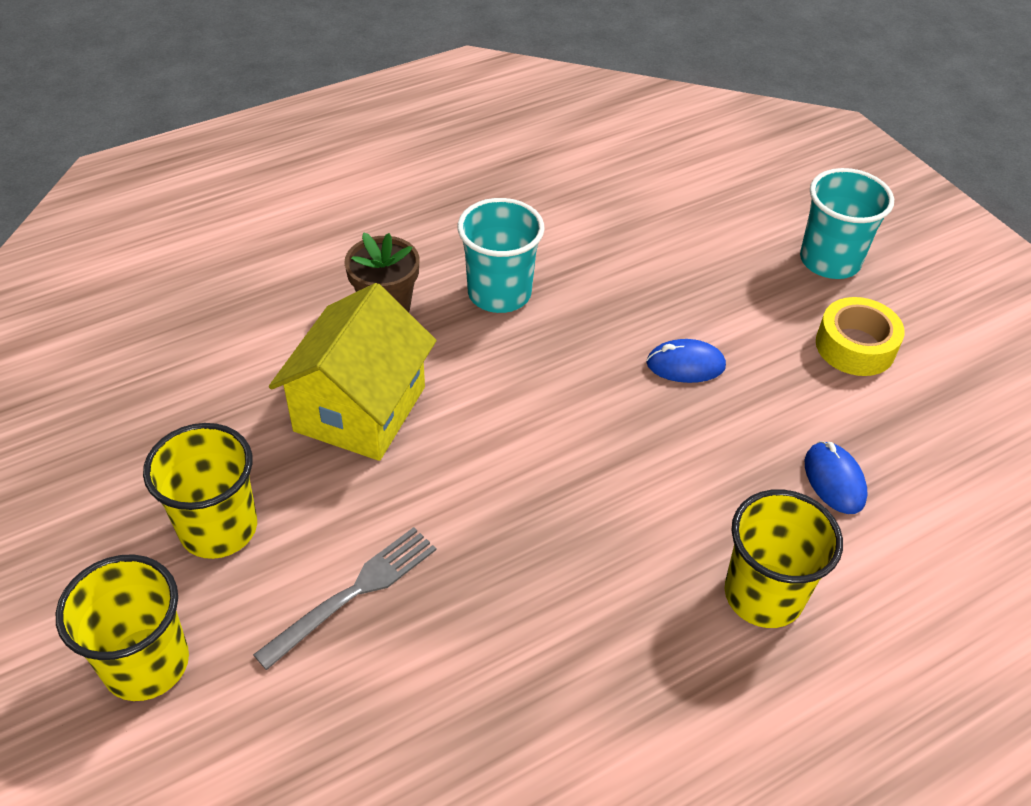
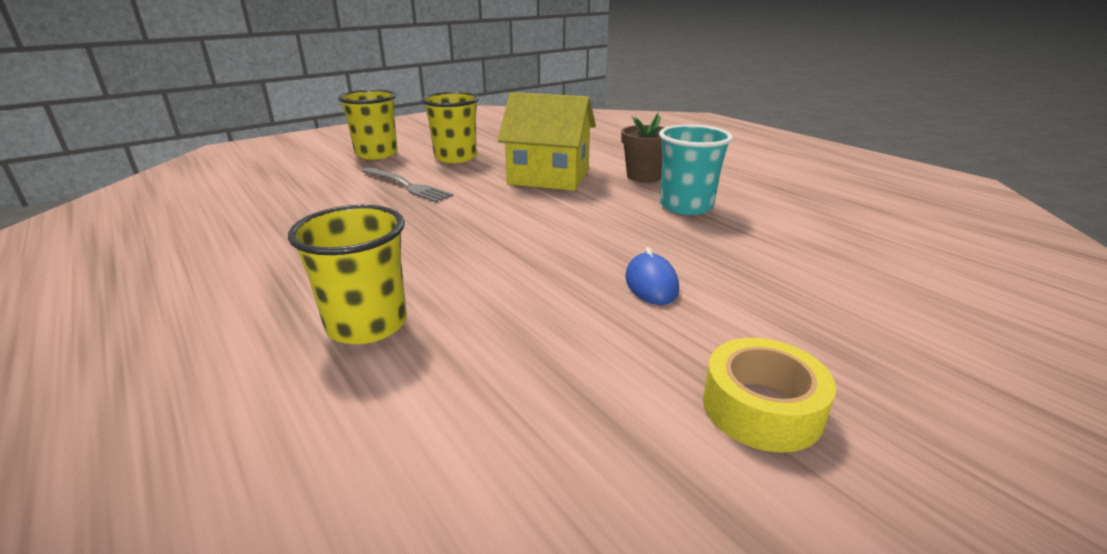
camera: 85 degrees right, 20 degrees down
(829, 261) = (930, 392): turquoise cup -> none
(834, 480) = (513, 376): blue mouse -> none

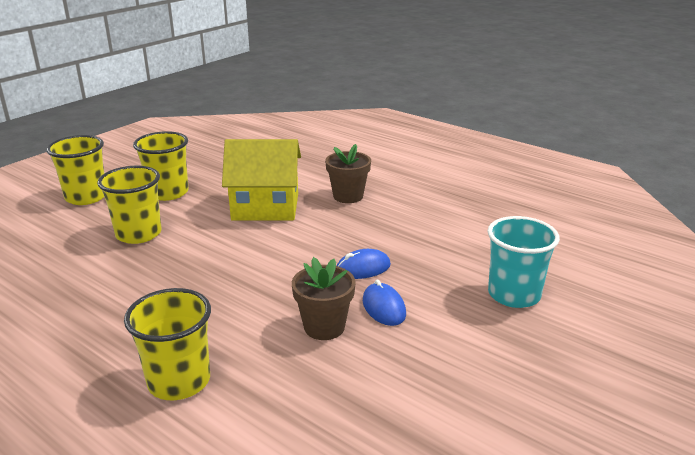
camera: 15 degrees left, 0 degrees up
(407, 186) = (138, 234): grey fork -> yellow cup
(568, 294) = (324, 327): none -> brown flower pot
(638, 241) = (363, 268): none -> blue mouse
(686, 206) = (391, 226): turquoise cup -> turquoise cup (514, 295)
(761, 408) = (479, 394): yellow tape -> none

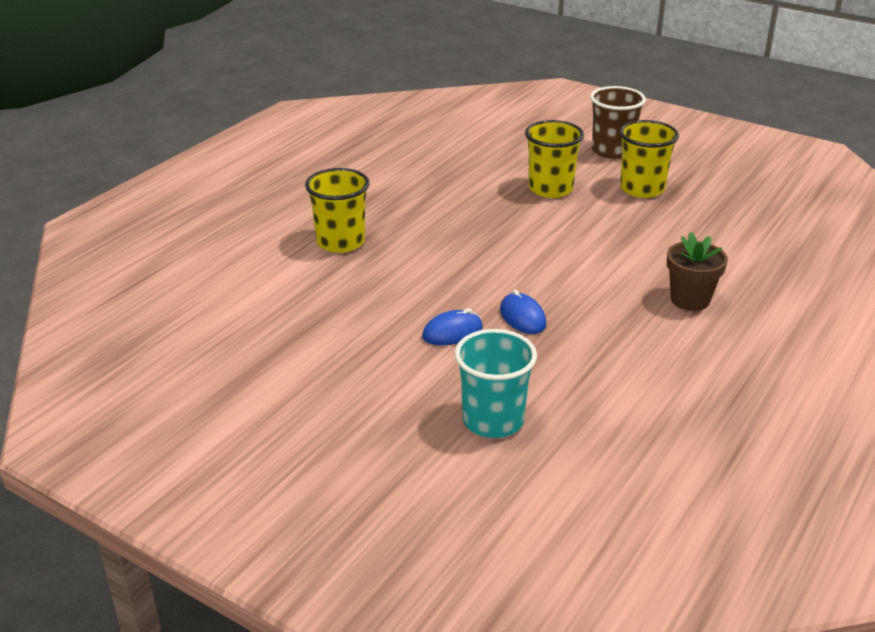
camera: 85 degrees right, 5 degrees up
(86, 197) = (612, 151): yellow cup -> brown cup
(265, 207) = (636, 248): yellow house -> none
(324, 327) = (416, 300): brown flower pot -> none

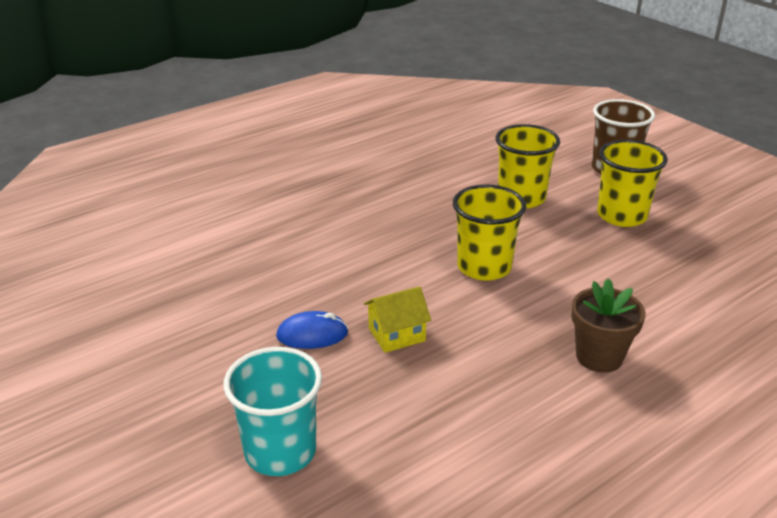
camera: 20 degrees right, 0 degrees up
(340, 242) = (275, 214): yellow cup -> yellow cup (484, 267)
(522, 317) = (396, 334): blue mouse -> yellow house

